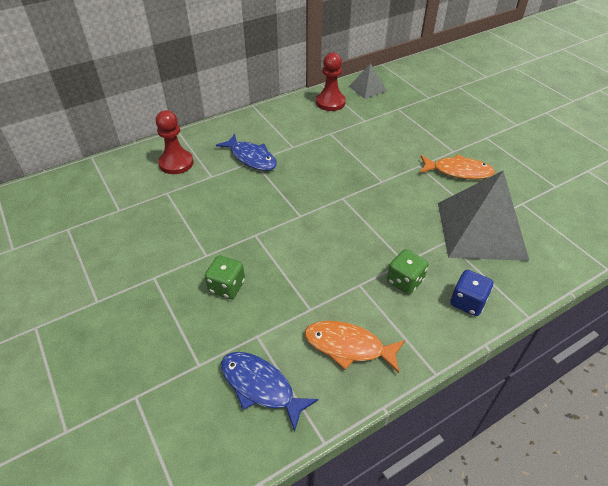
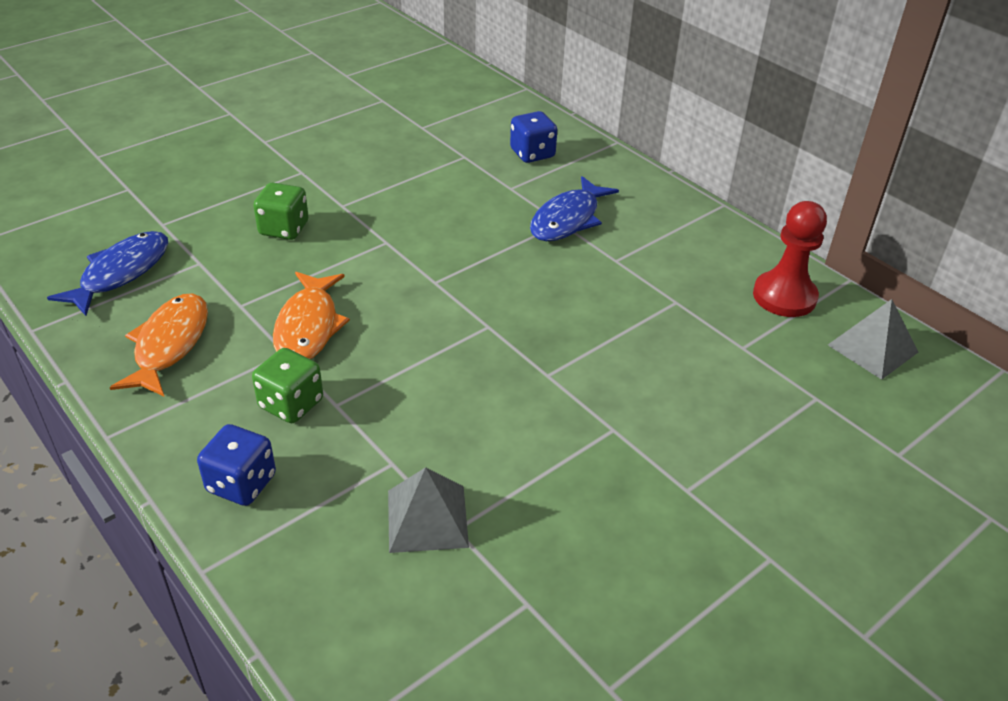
camera: 80 degrees right, 5 degrees down
(176, 163) = (532, 154): red pawn -> blue dice
(458, 171) = (612, 493): orange fish -> orange fish (308, 327)
(481, 230) = (427, 518): grey pyramid -> grey pyramid, size x0.49

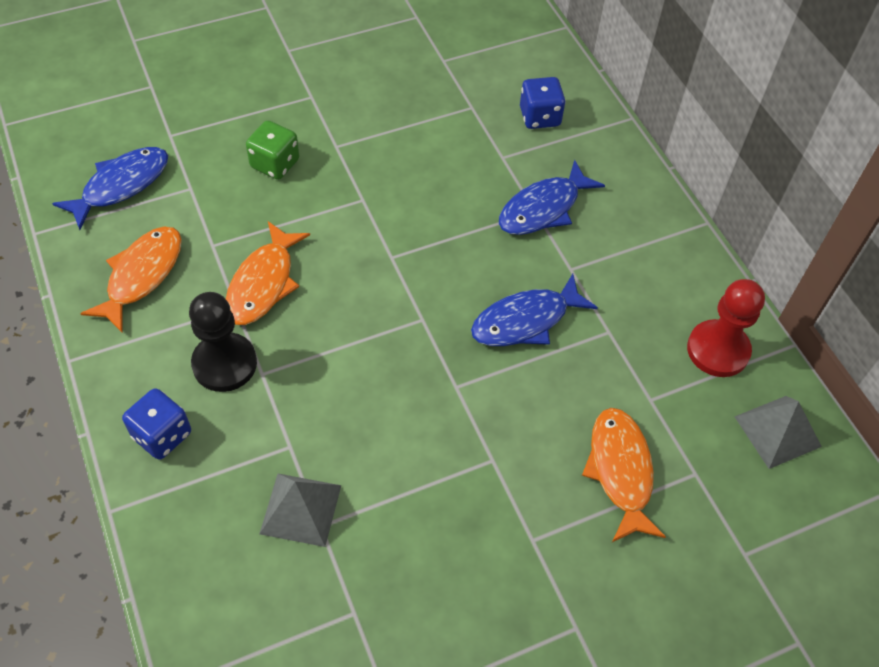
camera: 15 degrees right, 15 degrees up
(291, 404) = (224, 364): green dice -> black pawn
(592, 308) = (525, 321): none -> blue fish
(744, 411) = (620, 471): none -> orange fish

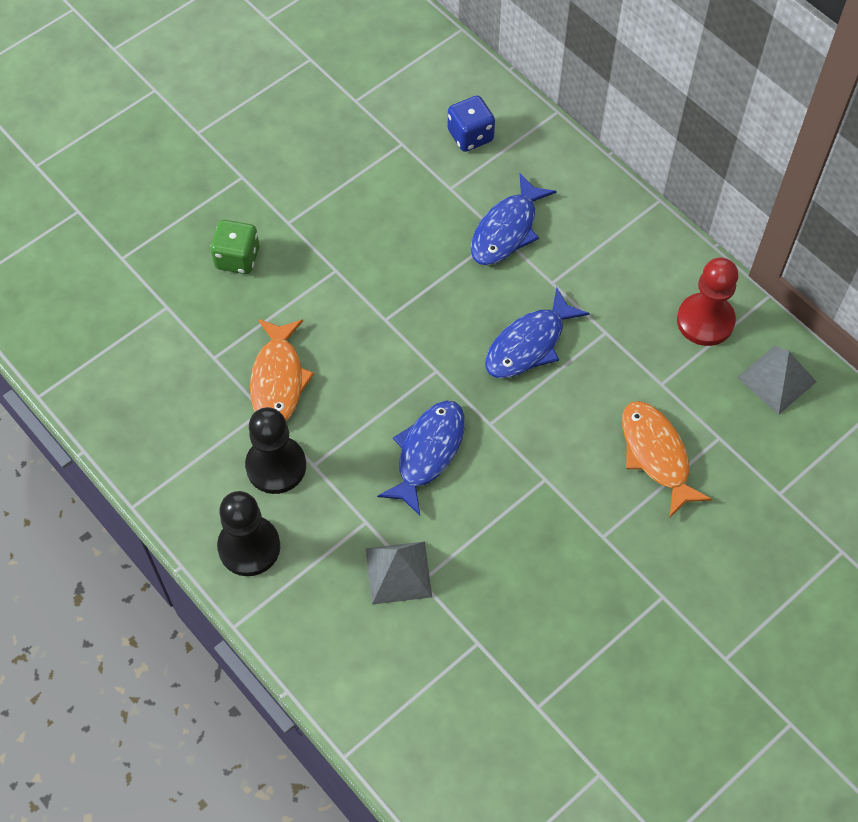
camera: 15 degrees left, 5 degrees up
(121, 185) = (99, 324): blue fish -> blue fish (428, 453)
(142, 275) = (161, 407): orange fish -> none
(162, 435) = (249, 547): blue dice -> black pawn

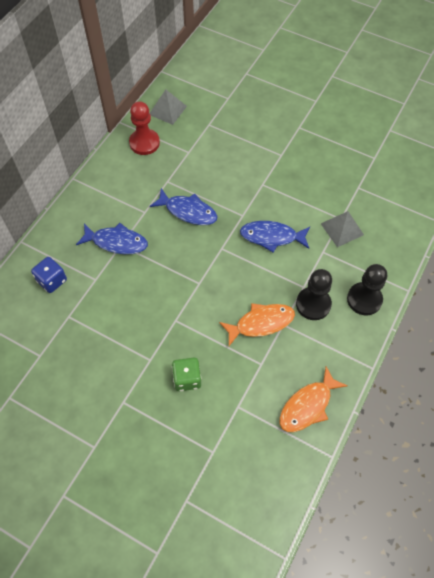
camera: 110 degrees left, 0 degrees up
(656, 455) = (229, 145): orange fish -> orange fish (308, 405)

